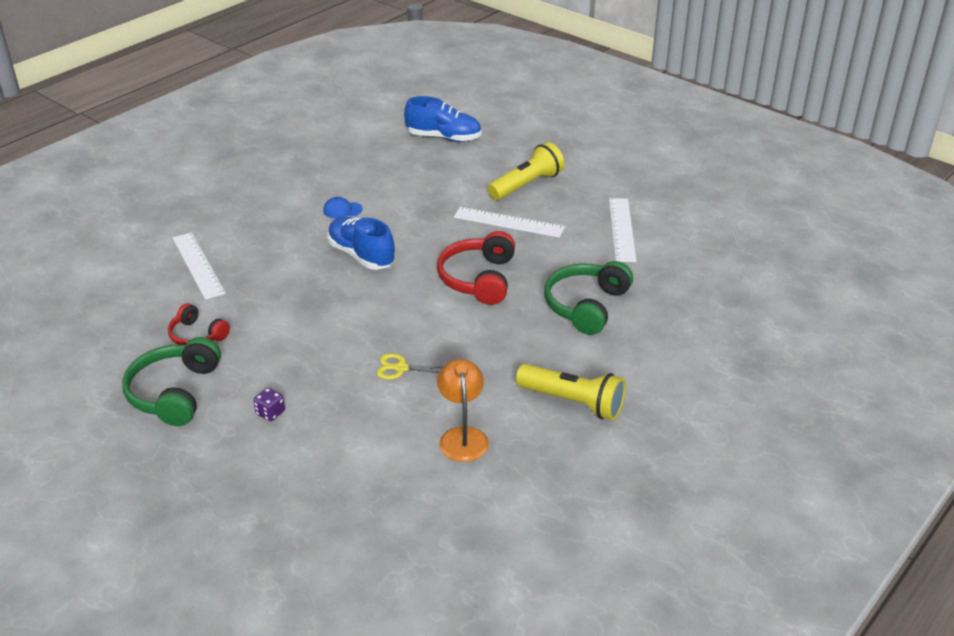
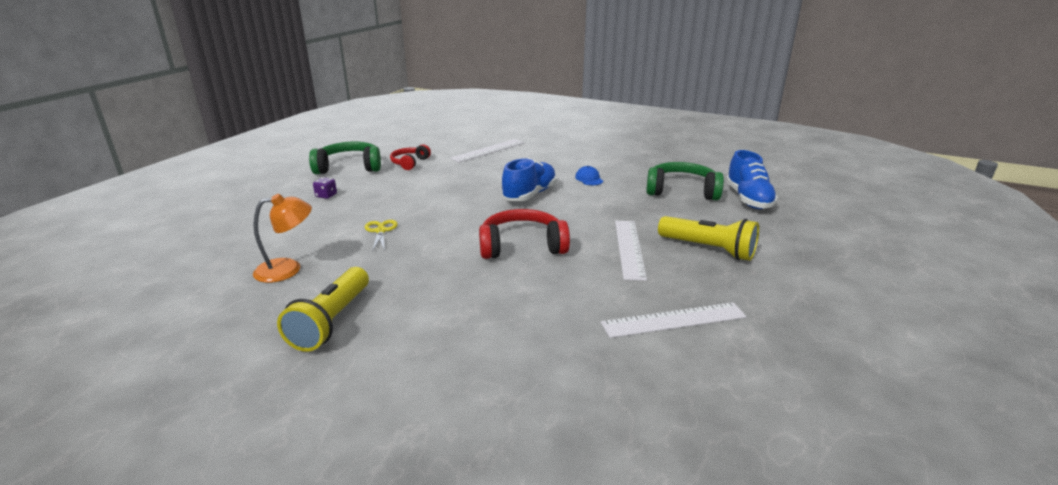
camera: 75 degrees right, 10 degrees down
(586, 306) = (502, 311): green headphones -> green headphones (682, 191)

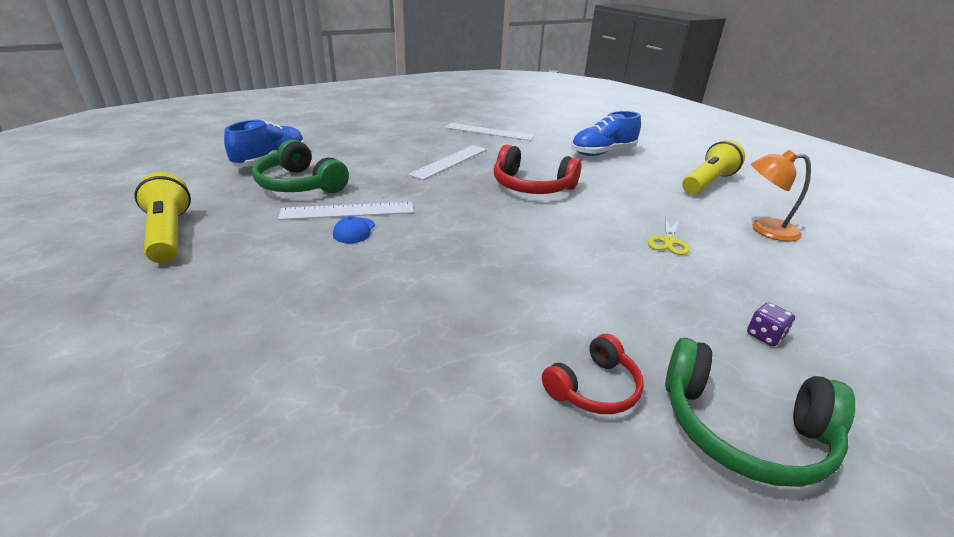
camera: 150 degrees left, 5 degrees up
(488, 150) = (398, 367): white ruler -> white ruler (347, 211)
(529, 194) = (459, 233): blue shoe -> blue shoe (602, 153)
(709, 249) = (396, 146): yellow flashlight -> yellow flashlight (168, 234)

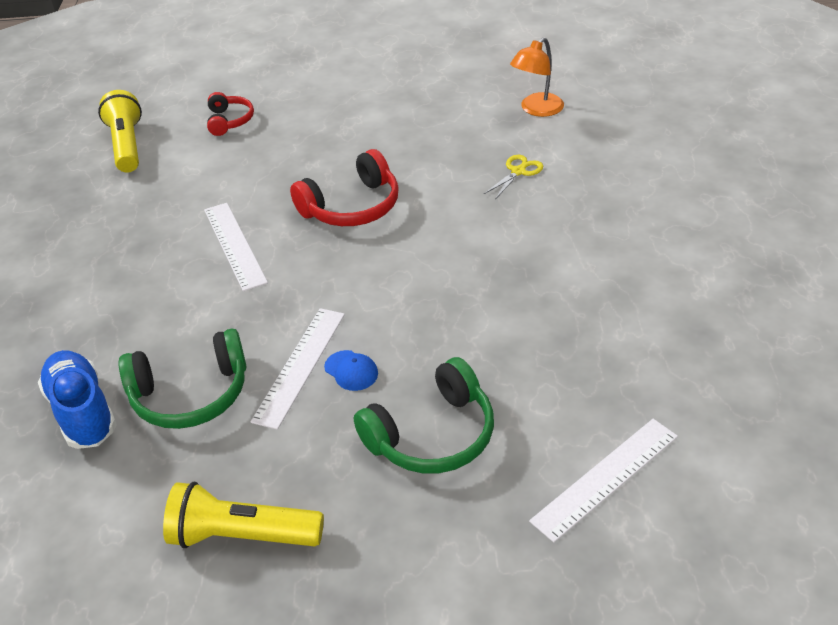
camera: 55 degrees left, 10 degrees up
(489, 132) = (171, 180): white ruler -> white ruler (606, 478)
(594, 388) = (664, 300): red headphones -> red headphones (229, 121)
(602, 153) = (315, 121): blue shoe -> none
(668, 241) = (518, 172): yellow scissors -> yellow scissors turned 105 degrees counterclockwise
(707, 182) = (437, 92): yellow flashlight -> yellow flashlight (127, 145)
(742, 429) = (730, 253): green headphones -> green headphones (432, 435)
(764, 336) = (659, 193): purple dice -> none

